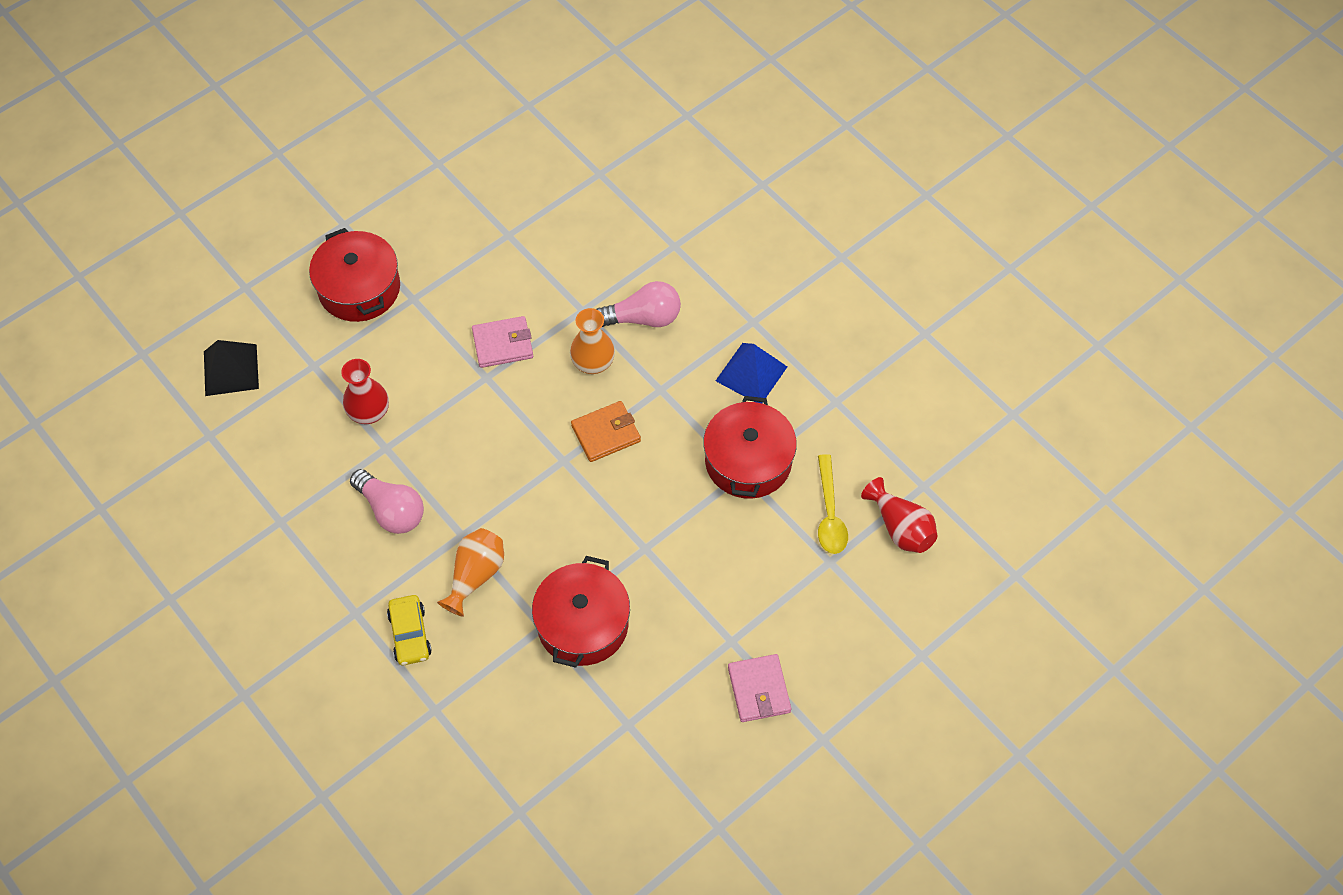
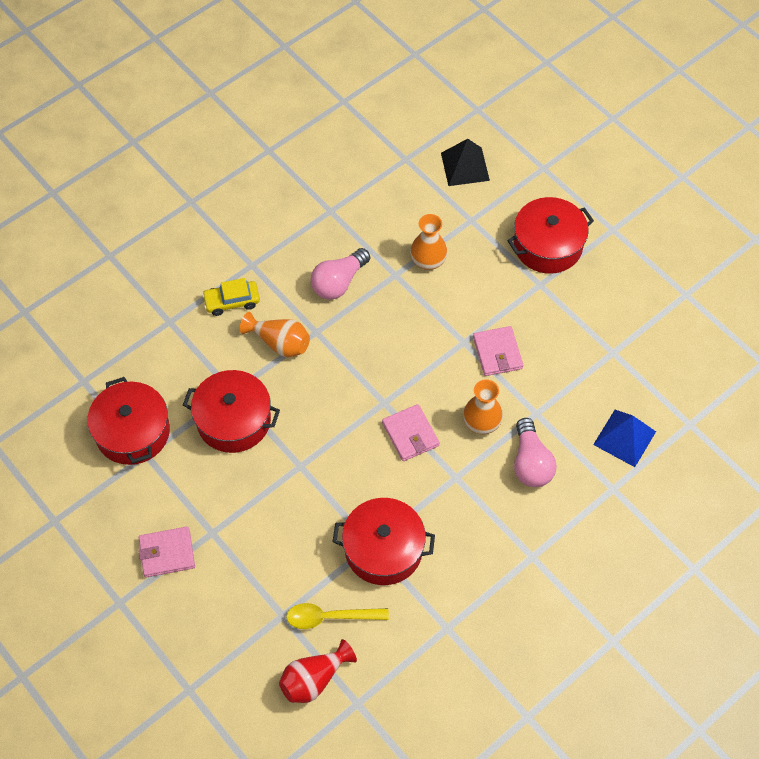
camera: 90 degrees right, 0 degrees up
(369, 412) = (428, 261): red vase -> orange vase
(596, 742) = (133, 432): none -> red pot
(606, 433) = (410, 434): orange wallet -> pink wallet
(751, 373) = (475, 554): blue pyramid -> blue pyramid (624, 438)

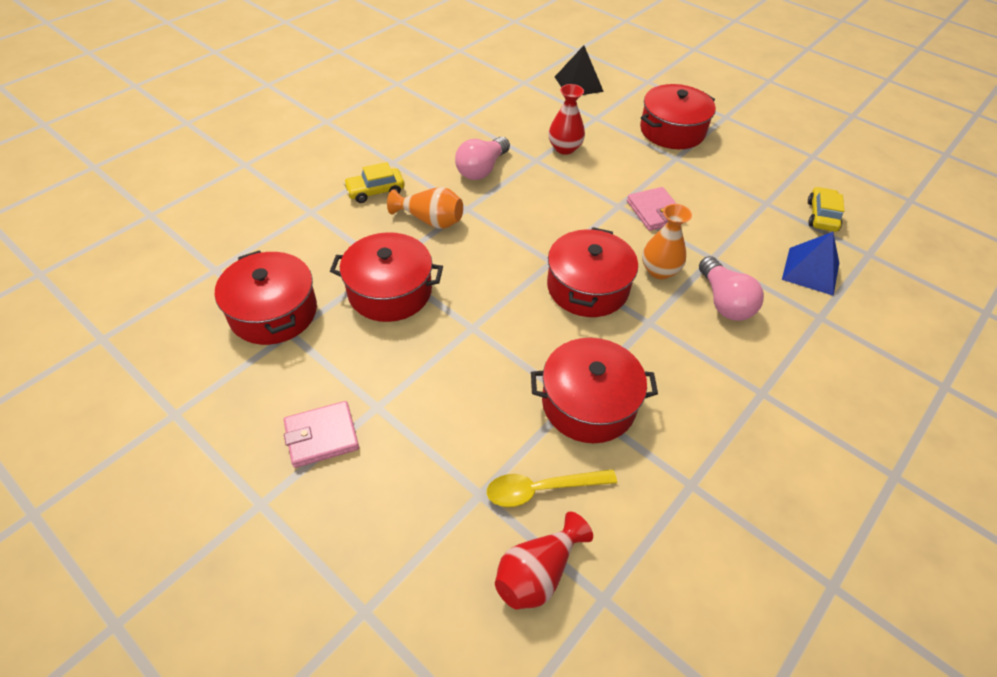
camera: 10 degrees left, 10 degrees down
(410, 434) = (587, 287): pink wallet -> red pot
(428, 261) = (564, 148): orange vase -> red vase
(662, 374) = (821, 216): none -> yellow car

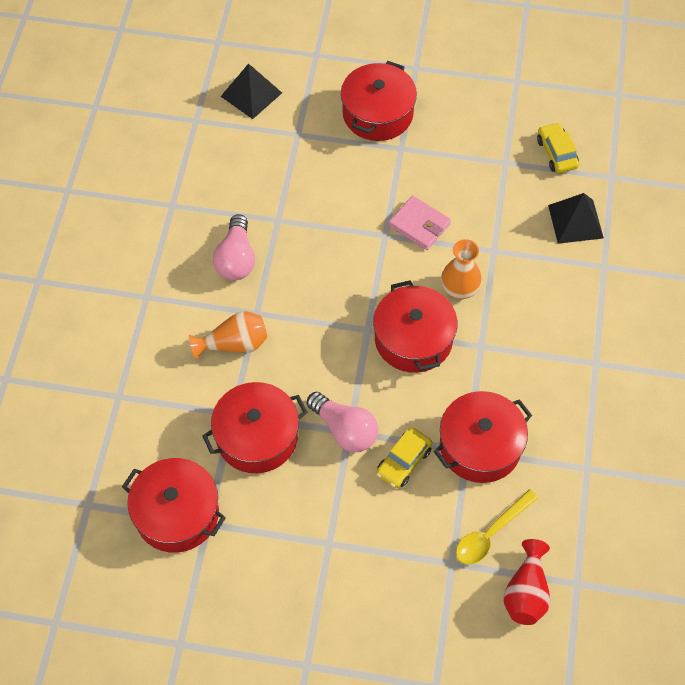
camera: 30 degrees left, 10 degrees up
(322, 436) = (307, 591): pink wallet -> none
(375, 191) = (158, 339): yellow car -> yellow car (403, 462)
(564, 148) = (294, 190): red vase -> none
(724, 301) = (526, 292): pink light bulb -> pink light bulb (344, 430)
(811, 271) = (575, 221): blue pyramid -> black pyramid

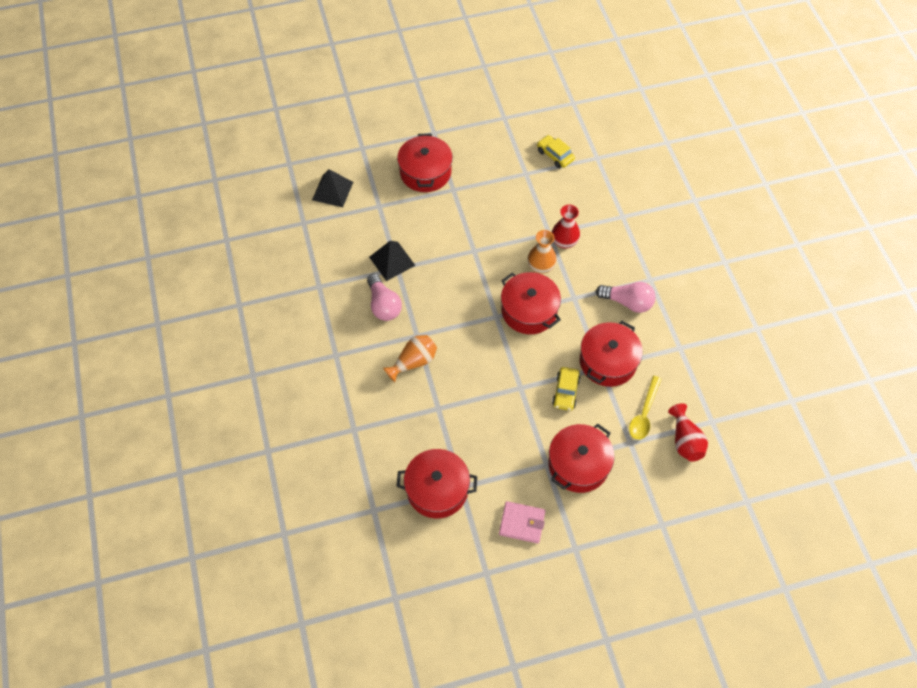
camera: 25 degrees left, 0 degrees up
(257, 437) = (462, 416): red pot -> red pot (578, 464)
(344, 430) = (517, 387): pink light bulb -> pink light bulb (627, 302)
(419, 225) = (492, 235): pink wallet -> pink wallet (522, 523)
(508, 269) = (564, 242): none -> red vase
(575, 221) = (590, 194): black pyramid -> black pyramid (392, 261)

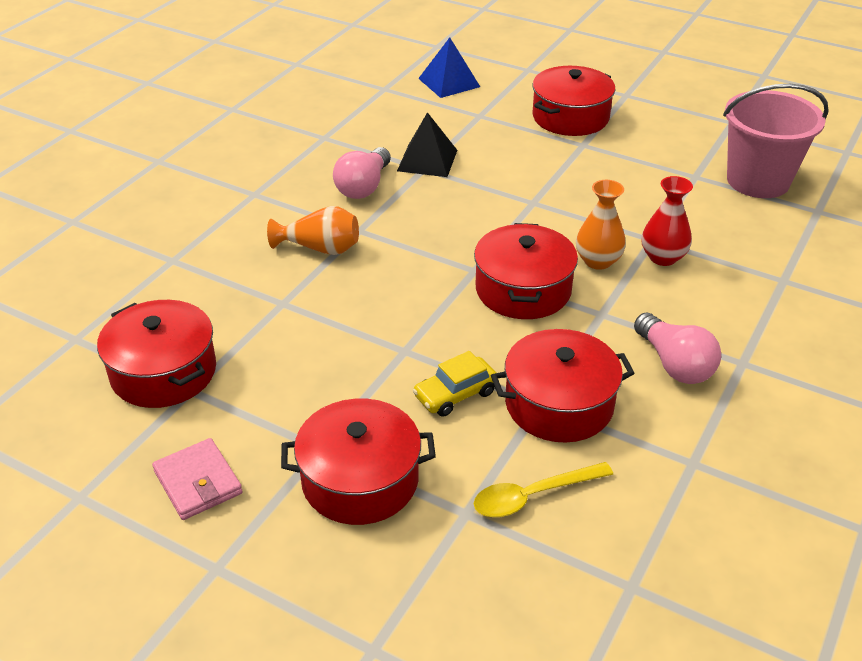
camera: 45 degrees right, 20 degrees down
(332, 191) = (449, 82): black pyramid -> blue pyramid
(555, 155) = (758, 181): yellow car -> pink bucket
(685, 441) = (553, 576): red vase -> none

